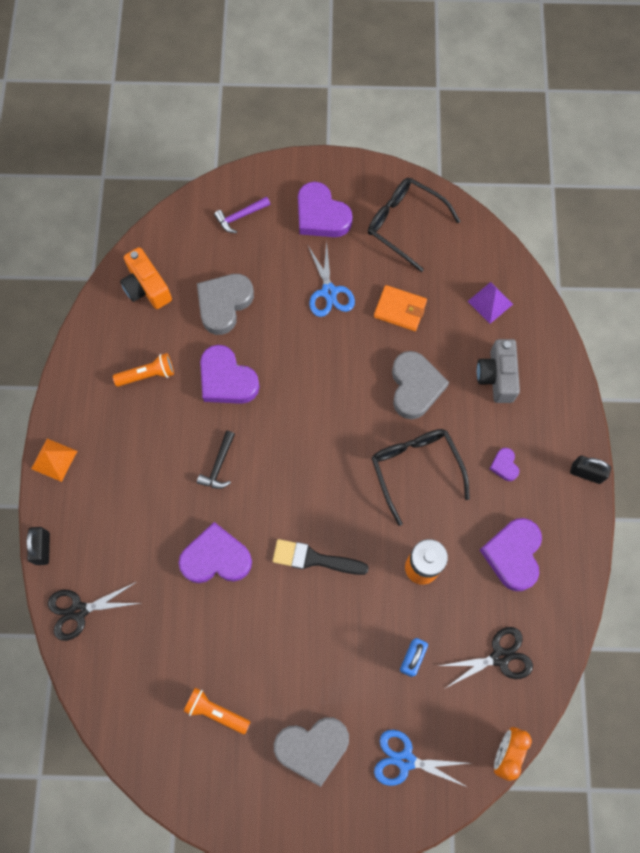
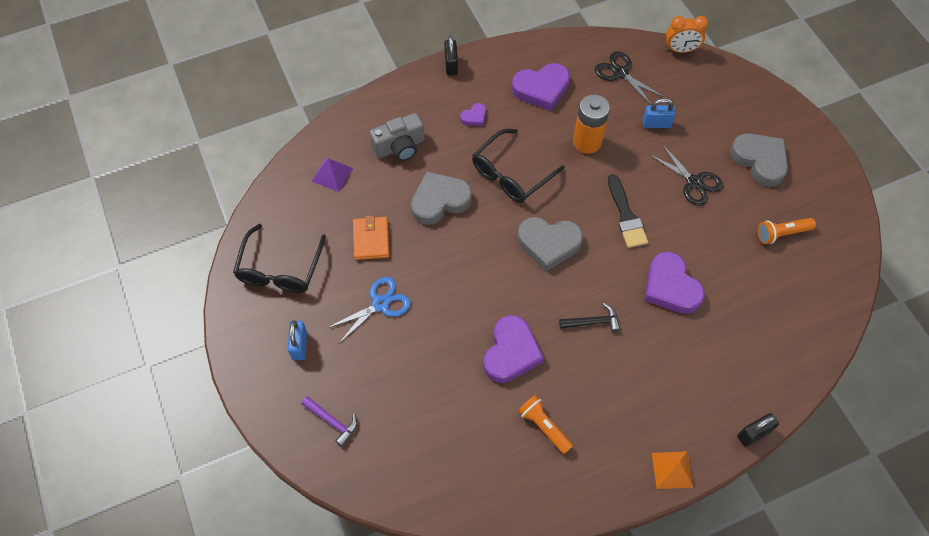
camera: 115 degrees left, 10 degrees down
(79, 611) = (781, 374): black scissors -> black scissors (694, 182)
(146, 287) = (453, 476): orange camera -> none
(216, 711) = (781, 233): orange flashlight -> orange flashlight turned 75 degrees clockwise
(224, 304) = (437, 391): grey heart -> grey heart (548, 244)
(321, 215) = (299, 345): purple heart -> blue padlock
(405, 760) = (727, 103): blue scissors -> none

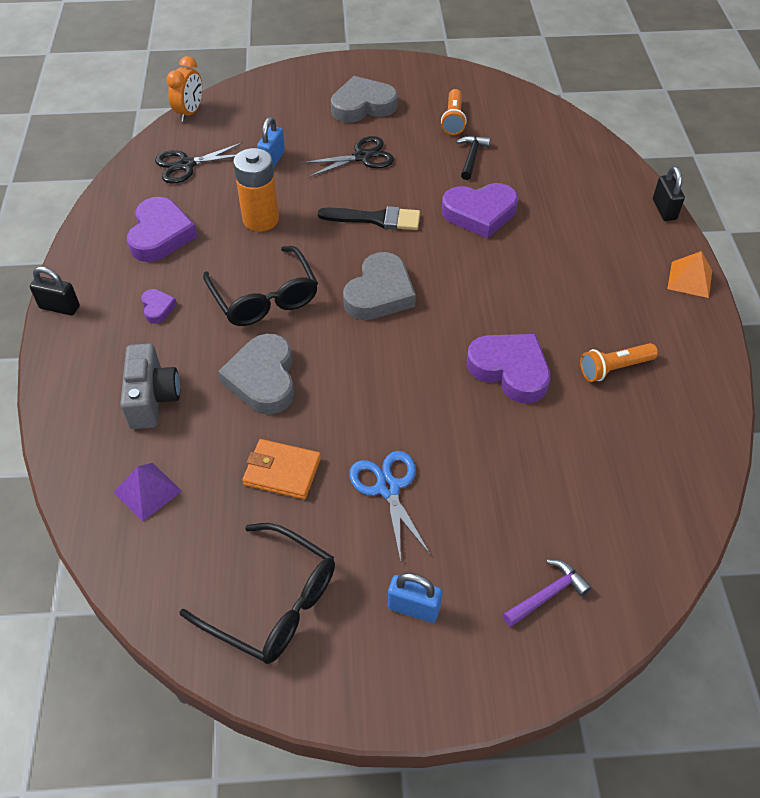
camera: 70 degrees left, 10 degrees down
(592, 322) = (497, 287): black hammer -> black hammer (471, 157)

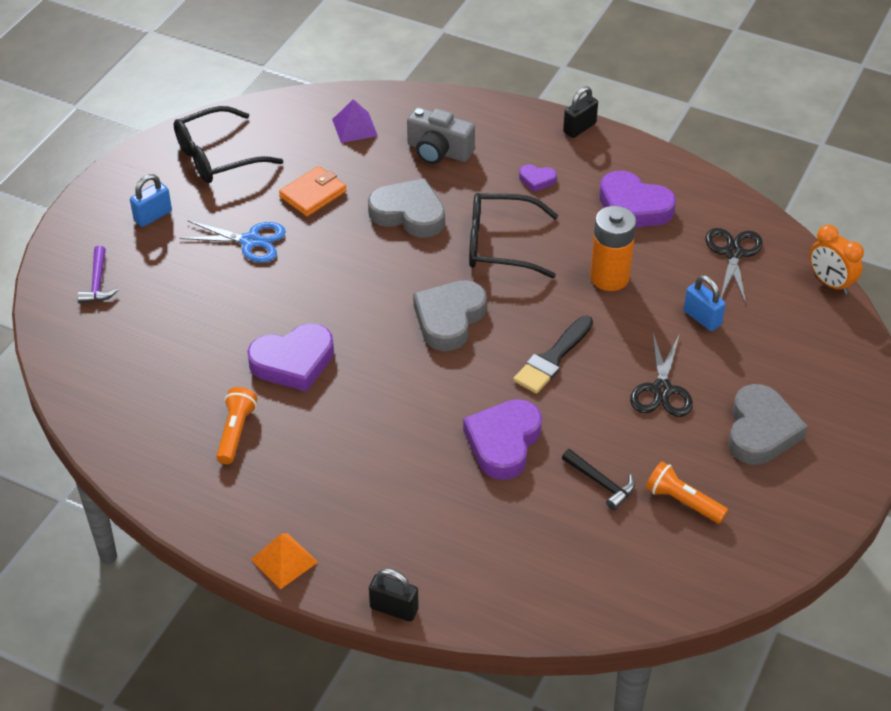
camera: 120 degrees right, 5 degrees down
(379, 293) = (449, 319): grey heart -> grey heart turned 60 degrees clockwise

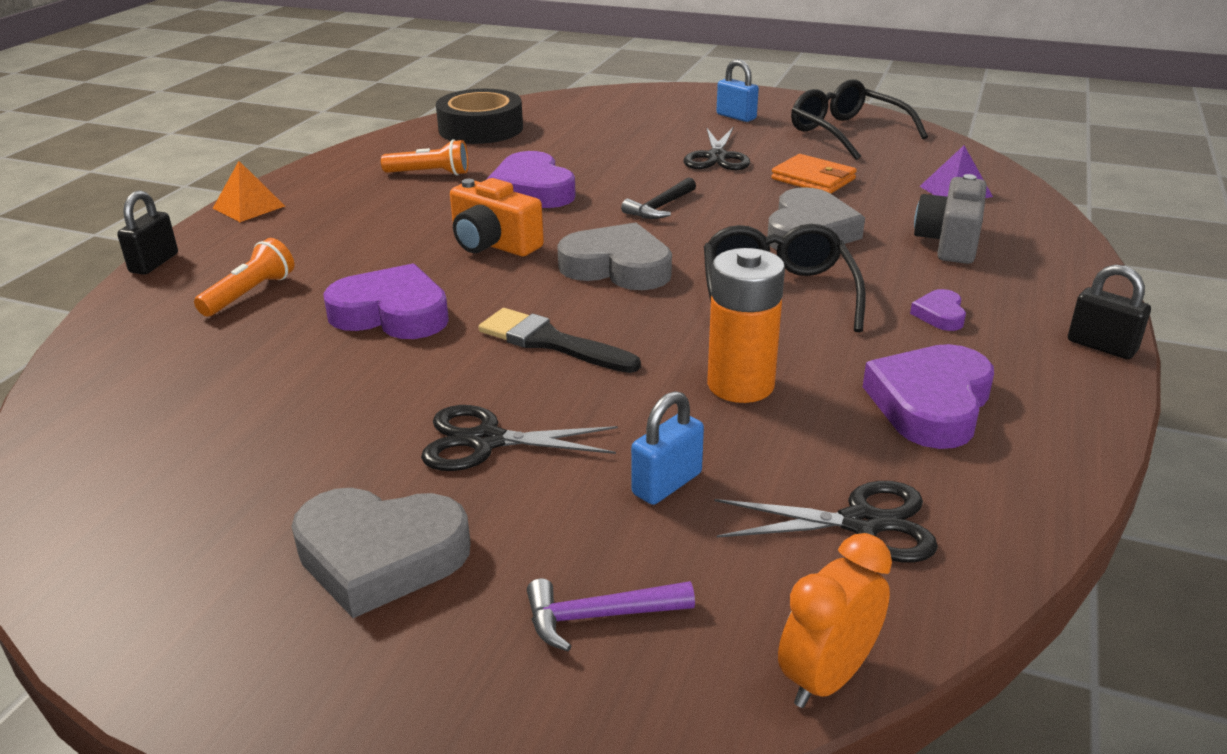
camera: 85 degrees right, 15 degrees down
(97, 282) = (632, 106): purple hammer -> purple hammer (599, 616)
(123, 397) = (481, 129): none -> black tape
(250, 241) = (717, 157): blue scissors -> black scissors
(397, 387) = (493, 244): none -> orange camera
(600, 483) = (300, 389): black hammer -> black hammer (660, 207)
(683, 501) = (239, 465): orange flashlight -> orange flashlight (250, 294)

